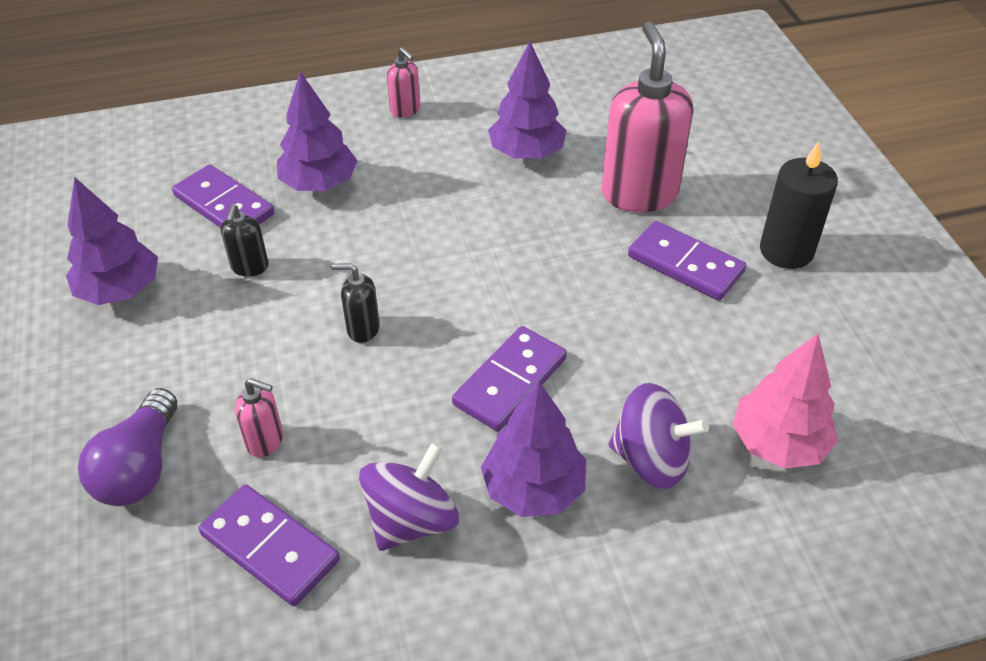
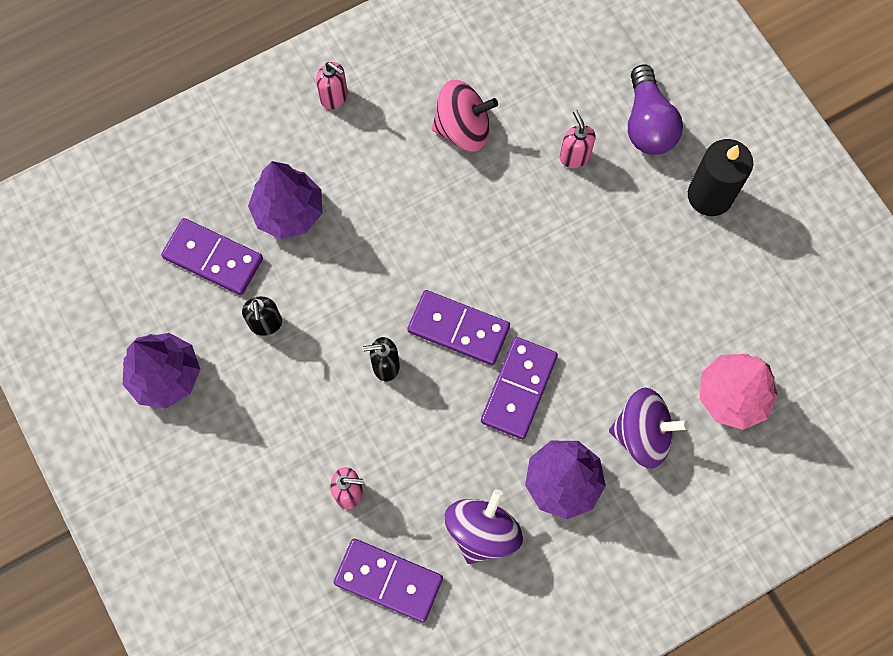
camera: 15 degrees left, 25 degrees up
(140, 467) = (263, 540): purple light bulb -> purple light bulb (648, 123)
(526, 153) = (463, 129): purple tree -> pink spinning top
(639, 193) = (574, 156): pink soap dispenser -> pink soap dispenser, size x0.46
(685, 264) = (630, 231): purple domino -> purple domino (458, 329)

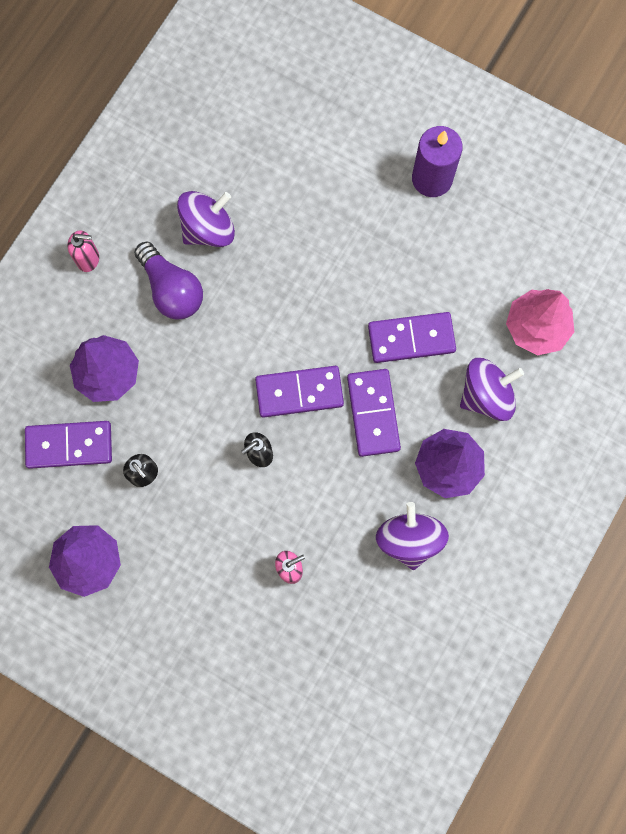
camera: 30 degrees left, 5 degrees up
(388, 580) = (360, 618): purple domino -> purple domino (411, 339)
(463, 129) = (208, 229): pink spinning top -> purple spinning top
(574, 156) = (309, 204): pink soap dispenser -> none
(648, 123) = (351, 146): purple light bulb -> purple light bulb (171, 289)
(710, 195) = (432, 179): black candle -> purple candle

